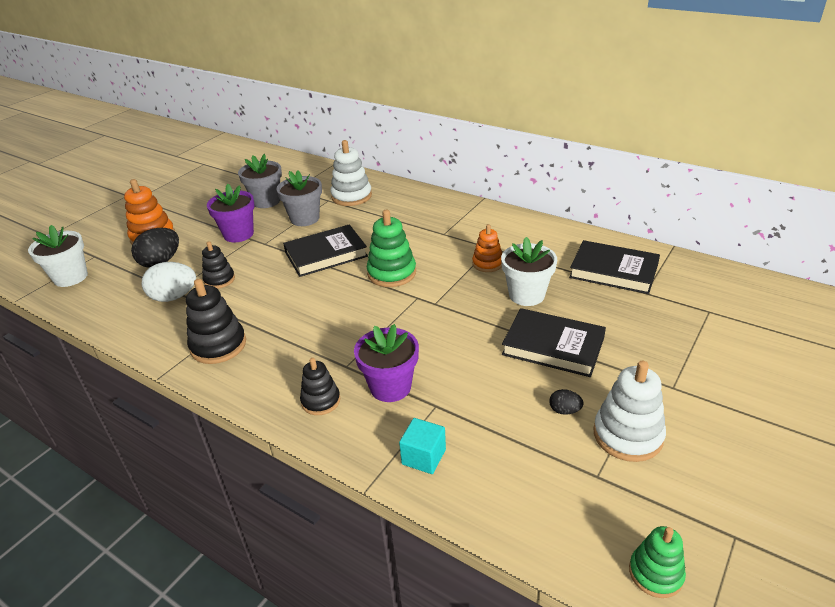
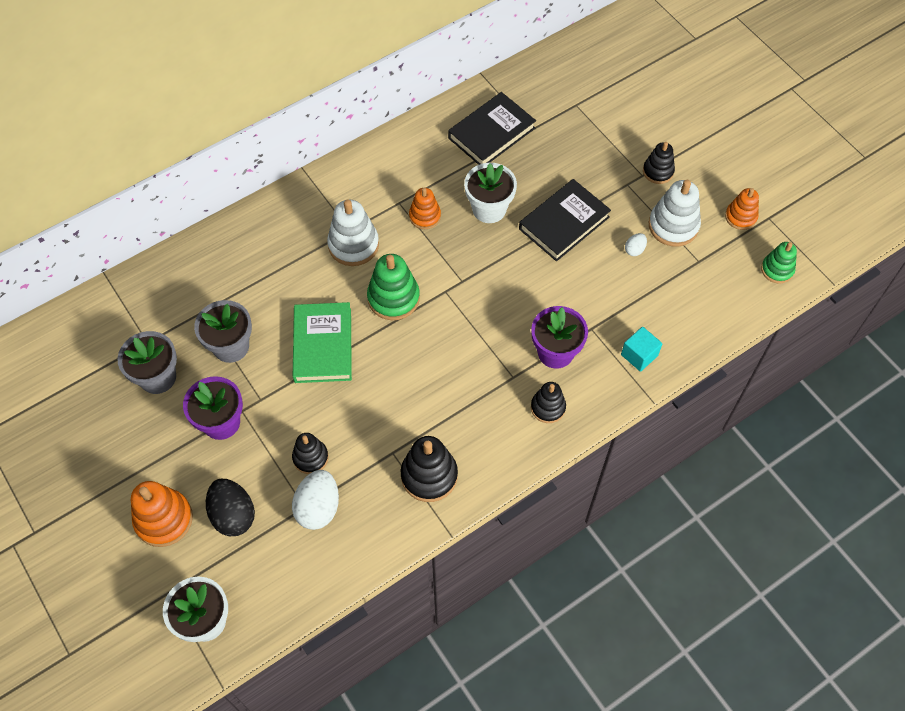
camera: 70 degrees left, 25 degrees up
(326, 254) = (323, 345): black book -> green book
(351, 196) = (210, 286): white stacking toy -> white stacking toy (353, 245)
(564, 410) = (634, 250): black egg -> white egg
(692, 399) = (658, 171): none -> black stacking toy
(705, 502) = (740, 217): none -> orange stacking toy

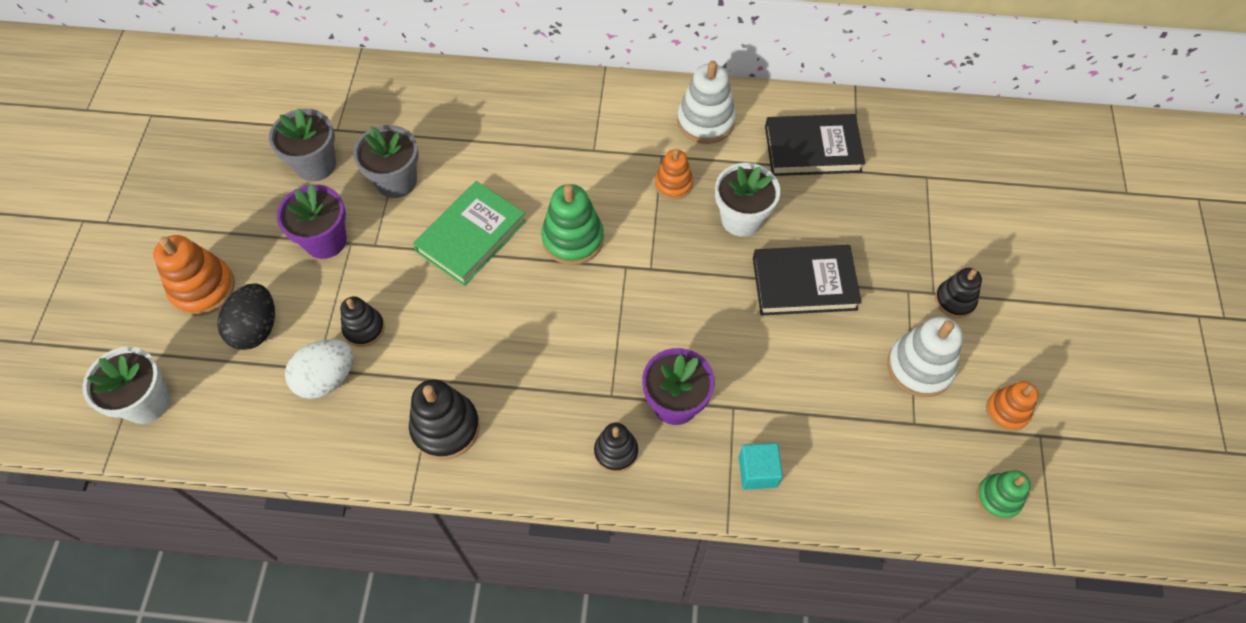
camera: 40 degrees right, 0 degrees up
(353, 245) = (584, 166): white stacking toy -> white stacking toy (705, 121)
(634, 250) = (854, 361): white egg -> none

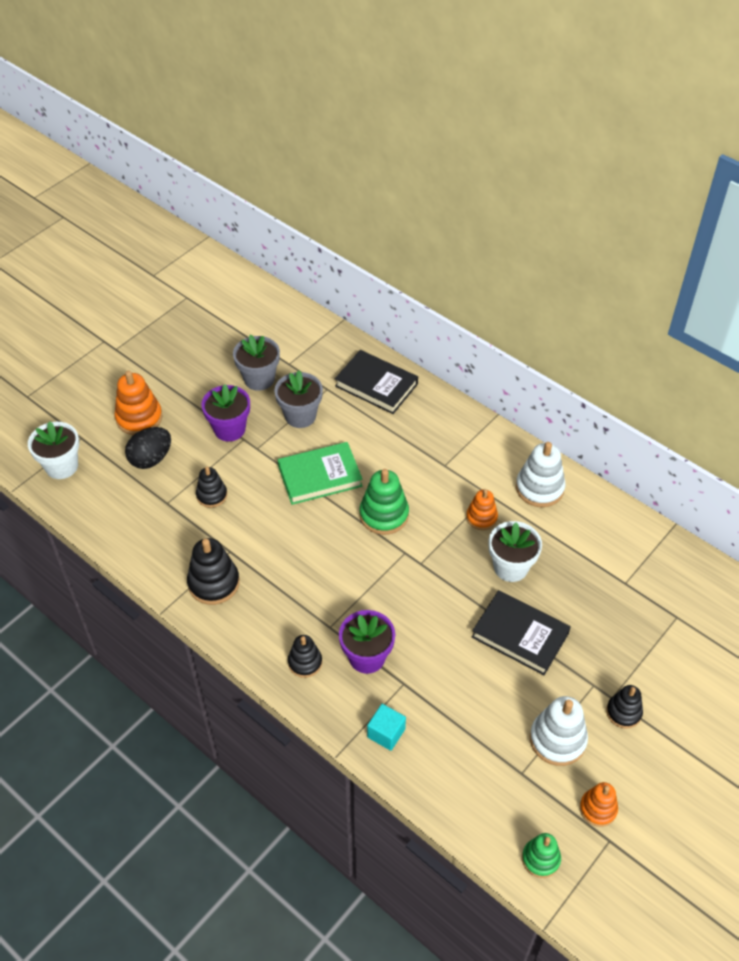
camera: 35 degrees right, 10 degrees down
(327, 378) = (168, 512): white egg -> none
(812, 149) = (603, 549): black book -> black book (376, 385)

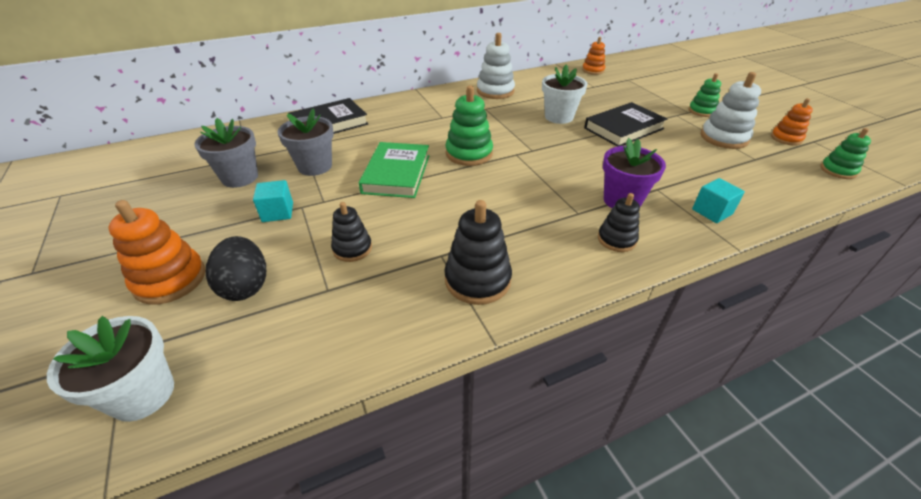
camera: 65 degrees left, 10 degrees down
(229, 429) = (277, 212): purple flower pot -> turquoise cube
(481, 517) = (505, 116): orange stacking toy -> orange stacking toy (593, 70)
(623, 712) = (701, 111): black stacking toy -> green stacking toy

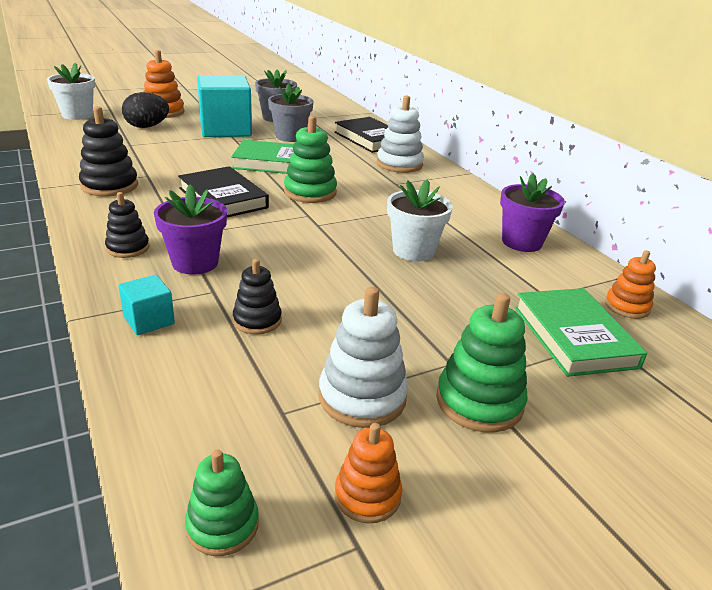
camera: 85 degrees right, 10 degrees down
(277, 212) = (225, 129): turquoise cube -> turquoise cube, size x2.21
(352, 248) = (170, 150): black stacking toy -> black stacking toy (257, 320)
(495, 91) = (484, 216): white stacking toy -> white stacking toy (399, 164)
(531, 85) = (521, 242): none -> purple flower pot
(623, 128) = (385, 297): black book -> black book (223, 198)
(630, 85) = (573, 336): none -> green book
(701, 111) = (479, 402): green stacking toy -> green stacking toy, size x1.58

